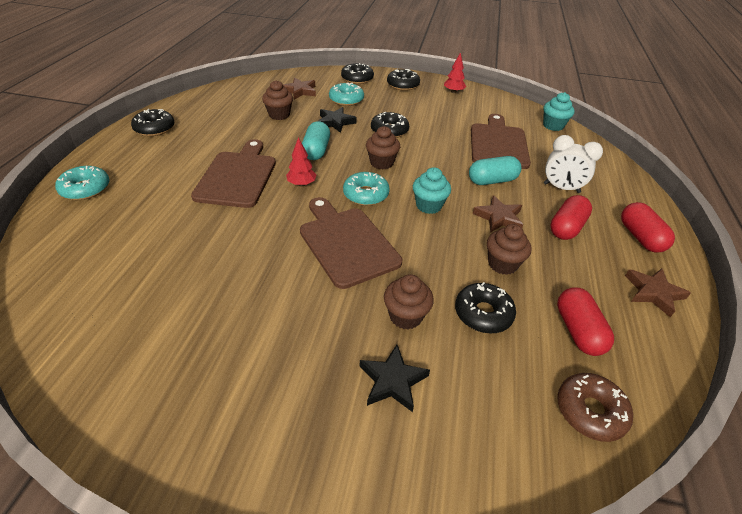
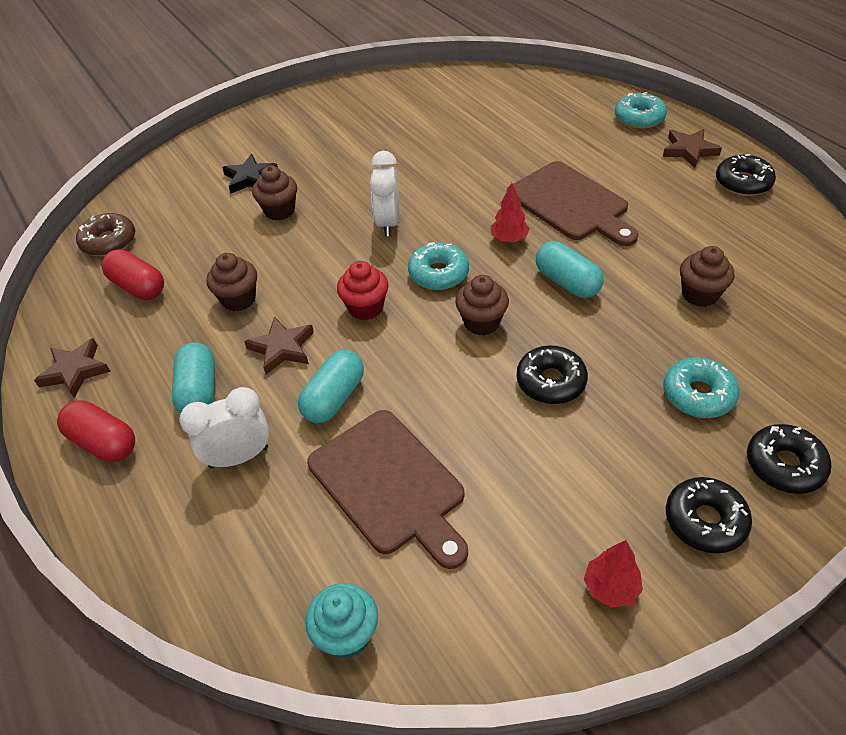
camera: 140 degrees right, 5 degrees up
(300, 91) = (775, 355): brown star -> brown star (689, 150)
(335, 122) = (628, 339): black star -> none
(346, 243) = (388, 223): brown cutting board -> white clock
(428, 205) = (365, 308): turquoise cupcake -> red cupcake
(483, 313) = (224, 249): black donut -> none
(566, 227) = (199, 391): red capsule -> turquoise capsule

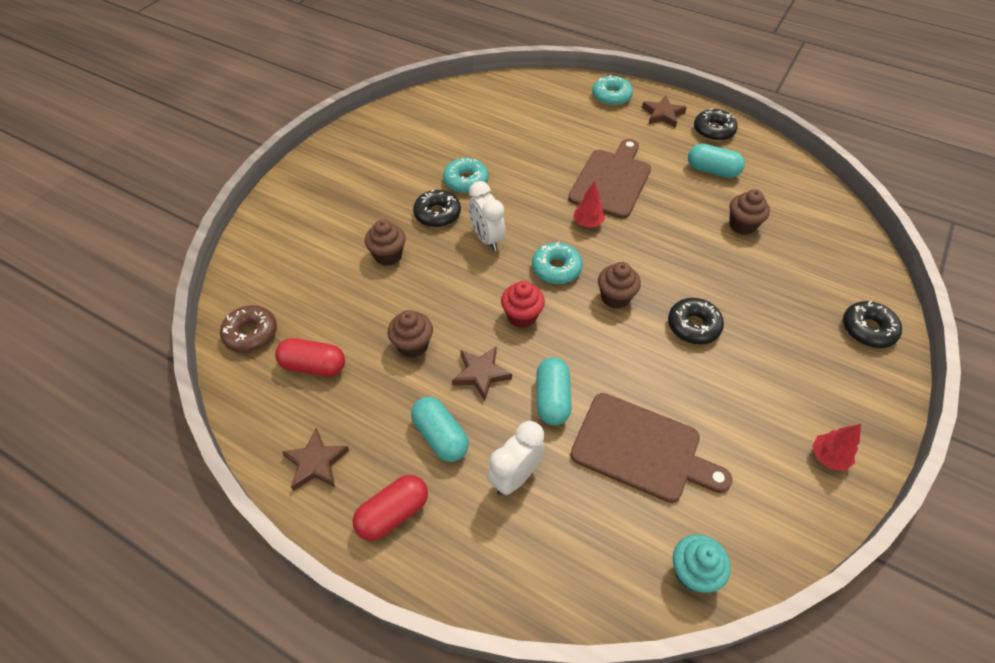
camera: 30 degrees left, 5 degrees up
(103, 442) = (393, 513): red capsule -> red capsule turned 45 degrees counterclockwise
(250, 178) = (339, 233): black star -> none
(567, 282) = (651, 245): turquoise capsule -> turquoise capsule (712, 170)
(571, 203) = (611, 181): brown cutting board -> brown cutting board turned 90 degrees counterclockwise
(698, 394) = (789, 300): turquoise donut -> turquoise donut (466, 181)
(705, 521) = (850, 386): black donut -> black donut (437, 214)

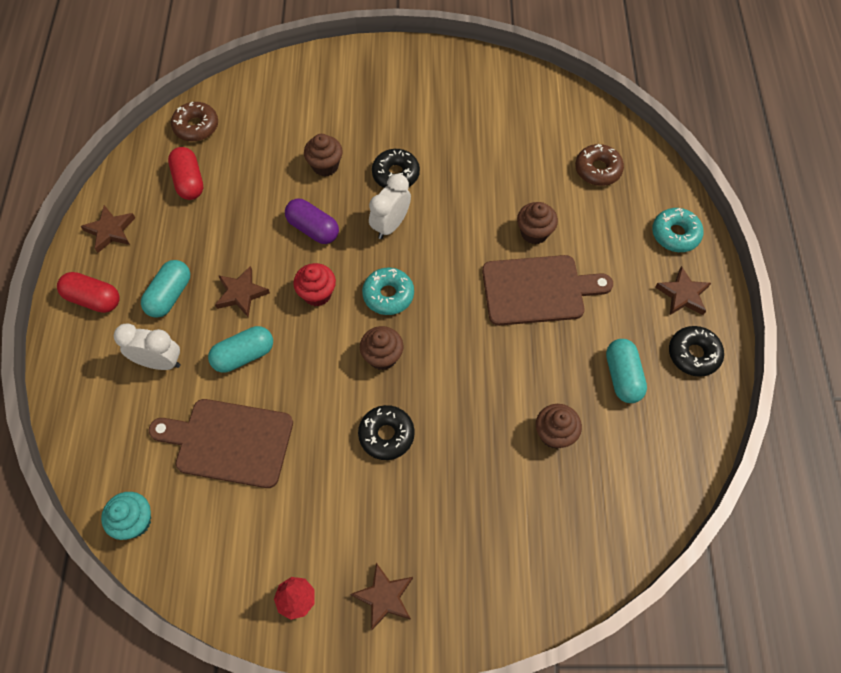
camera: 60 degrees right, 10 degrees up
(413, 345) = (243, 233): brown cupcake -> brown cupcake (534, 233)
(450, 291) = (313, 229): none -> purple capsule
(466, 181) = (452, 173): turquoise donut -> none
(528, 107) = (597, 170): none -> brown donut
(587, 223) = (463, 295): red tree -> none
(641, 449) = (229, 442): brown cutting board -> brown cutting board turned 105 degrees clockwise
(846, 390) = (384, 597): none -> brown star
(868, 329) = (477, 600): black donut -> none

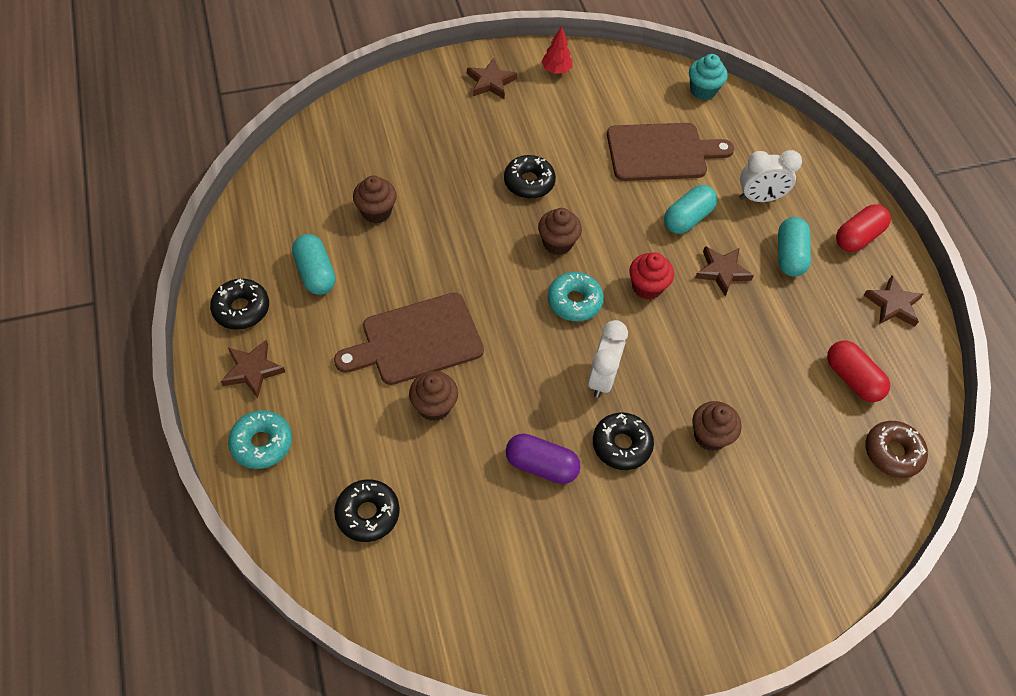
camera: 160 degrees right, 5 degrees down
(93, 299) = (857, 237): red capsule -> red capsule turned 45 degrees counterclockwise
(313, 229) = (685, 354): purple capsule -> purple capsule (541, 465)
(597, 170) = (368, 514): brown donut -> black donut

